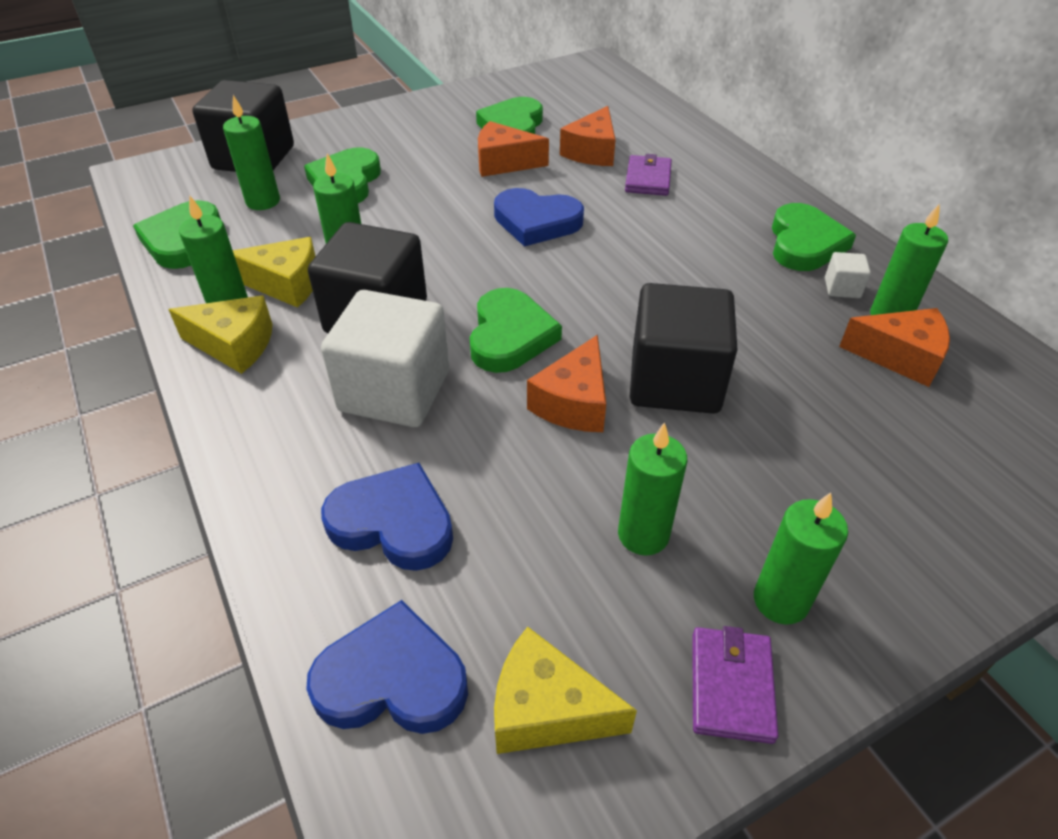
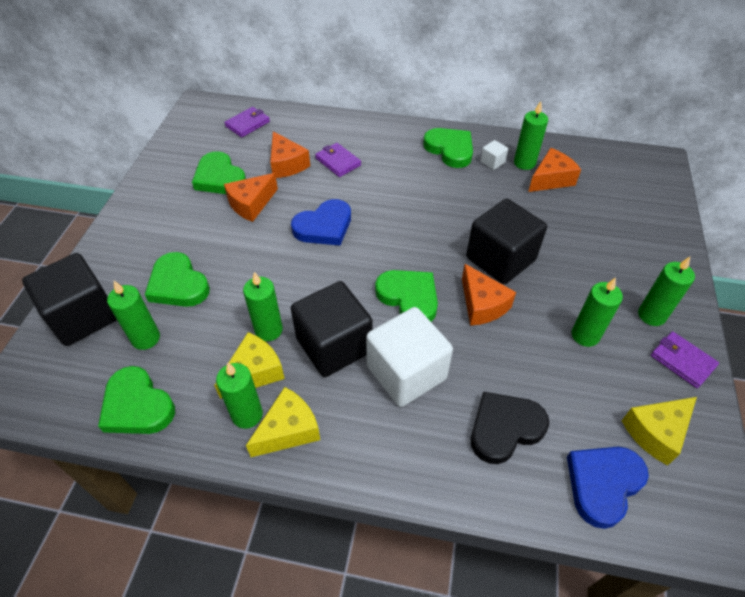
camera: 50 degrees left, 5 degrees up
(393, 522) = (504, 428): blue heart -> black heart
(612, 100) = (247, 124): none -> purple wallet

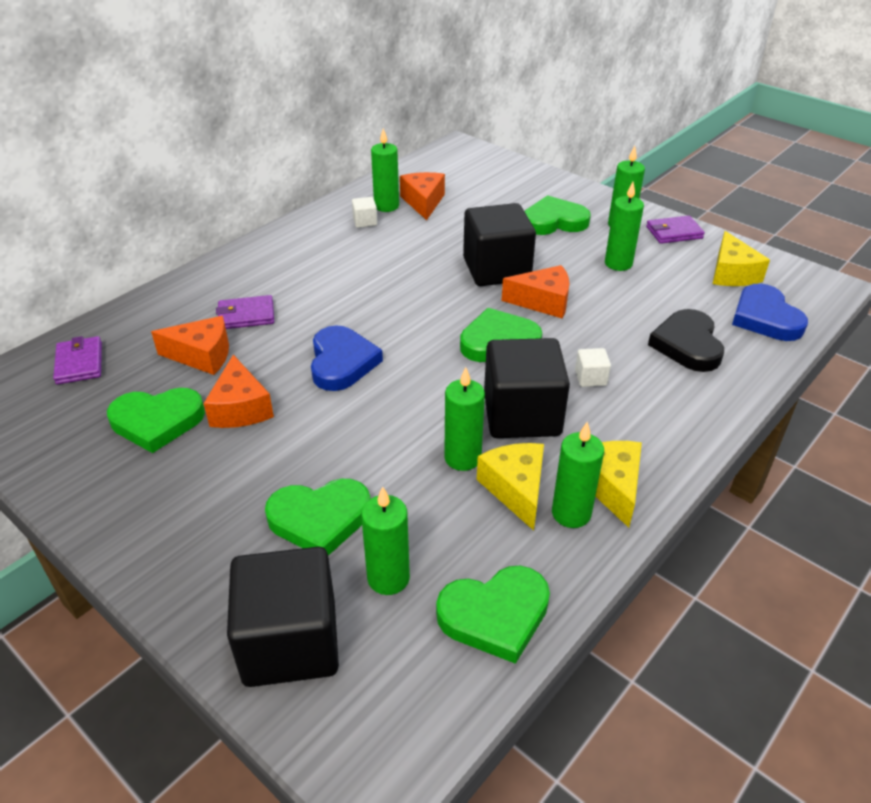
camera: 60 degrees left, 10 degrees down
(406, 372) = (590, 378): white cube -> white cube, size x0.41
(450, 149) = (317, 237): green heart -> green heart (554, 221)

